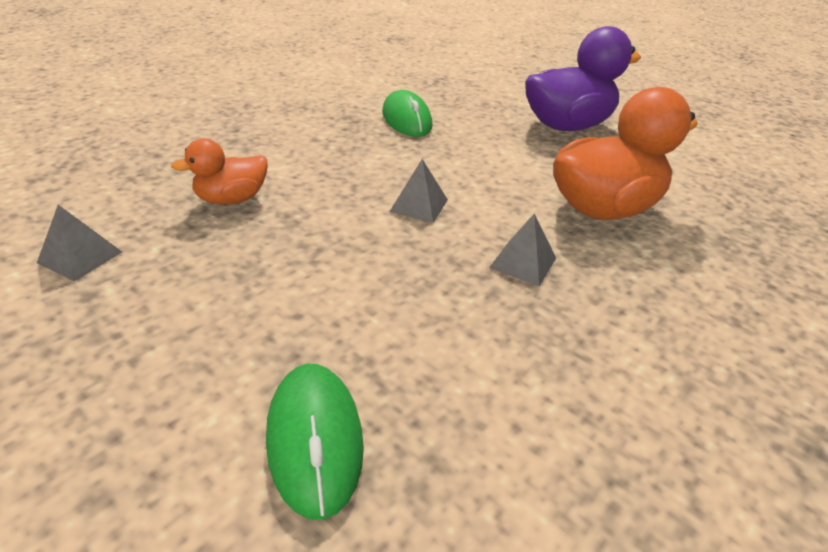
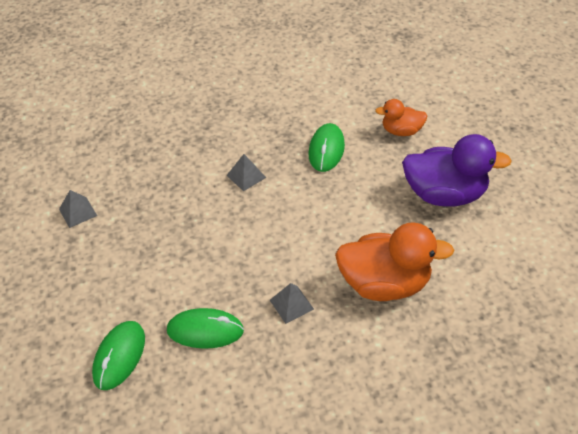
camera: 35 degrees right, 10 degrees up
(232, 199) = (168, 194): orange duck -> orange duck (401, 131)
(419, 205) = (268, 237): grey pyramid -> grey pyramid (246, 176)
(435, 337) = (205, 330): none -> green mouse

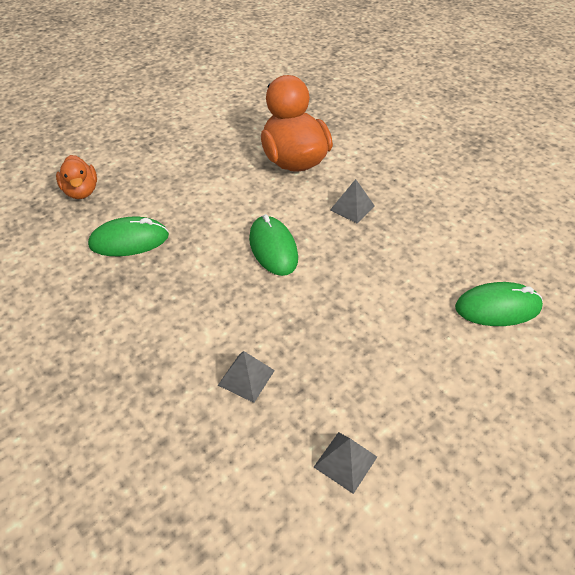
camera: 115 degrees left, 0 degrees up
(205, 330) = (421, 255): green mouse -> green mouse (273, 248)
(246, 176) = (199, 297): grey pyramid -> grey pyramid (246, 377)
(445, 194) = (168, 147): purple duck -> none

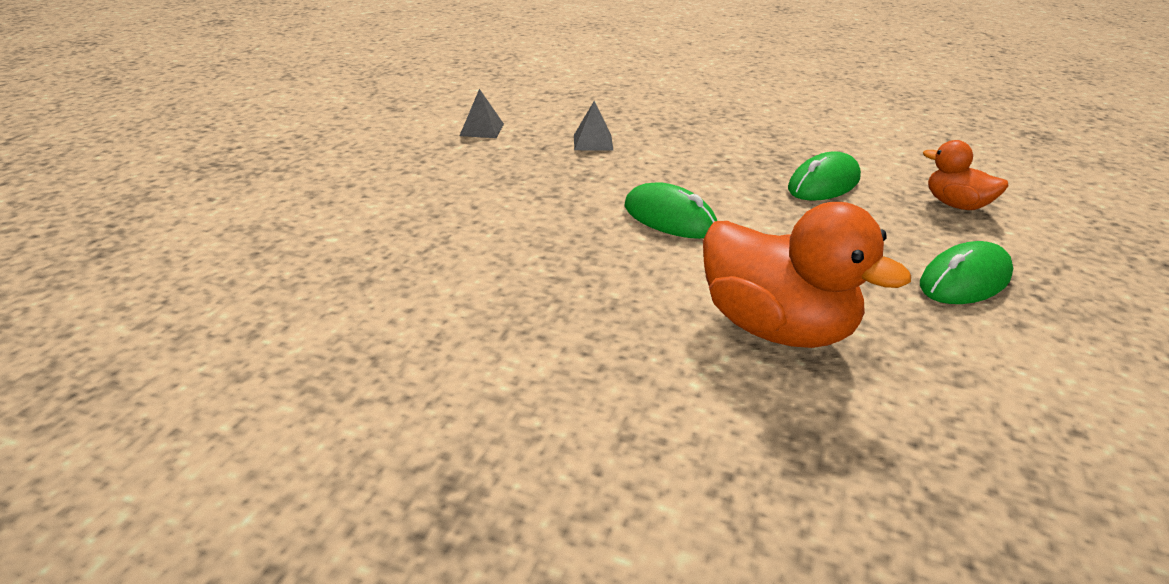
camera: 150 degrees right, 15 degrees down
(352, 208) = (617, 287): grey pyramid -> none
(497, 307) = (368, 238): green mouse -> green mouse (965, 280)

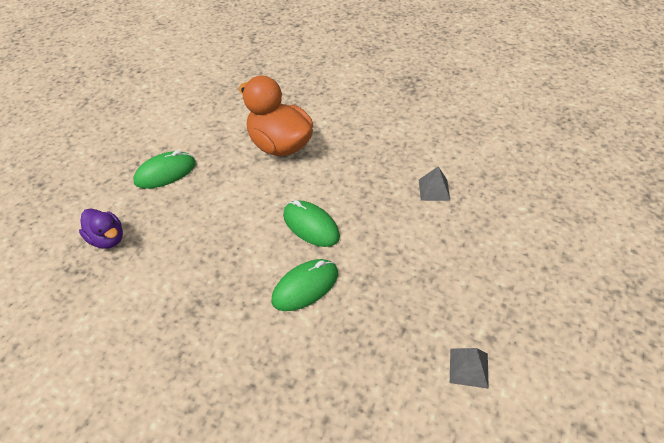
camera: 175 degrees left, 15 degrees up
(593, 142) = (357, 338): grey pyramid -> grey pyramid (434, 190)
(823, 184) = (184, 266): green mouse -> green mouse (305, 287)
(956, 205) = (107, 239): orange duck -> purple duck

